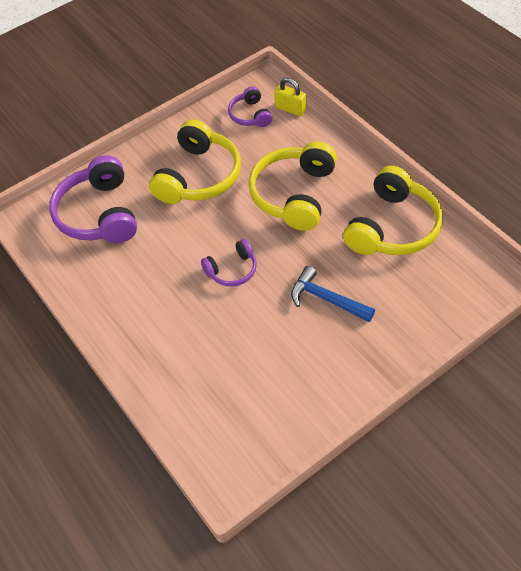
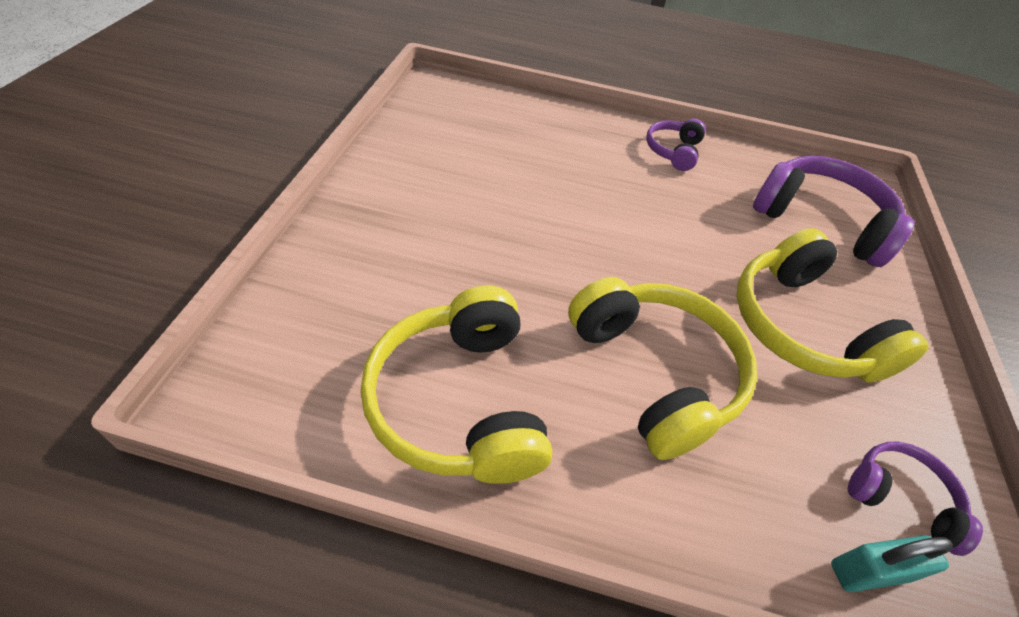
camera: 130 degrees right, 5 degrees down
(232, 270) = (613, 231): purple headphones -> purple headphones (673, 151)
(290, 109) = (868, 571): yellow padlock -> turquoise padlock
(327, 299) = (473, 250): blue hammer -> none

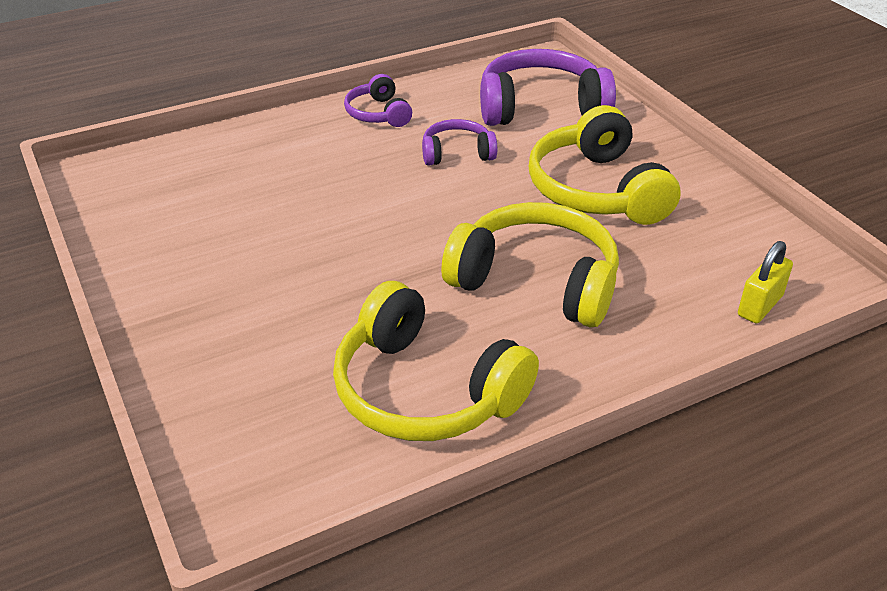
camera: 35 degrees left, 10 degrees down
(801, 326) = (597, 190): yellow headphones -> yellow headphones turned 45 degrees clockwise
(868, 571) = (760, 306): turquoise padlock -> yellow padlock
(900, 498) = (742, 255): purple headphones -> purple headphones (457, 153)

